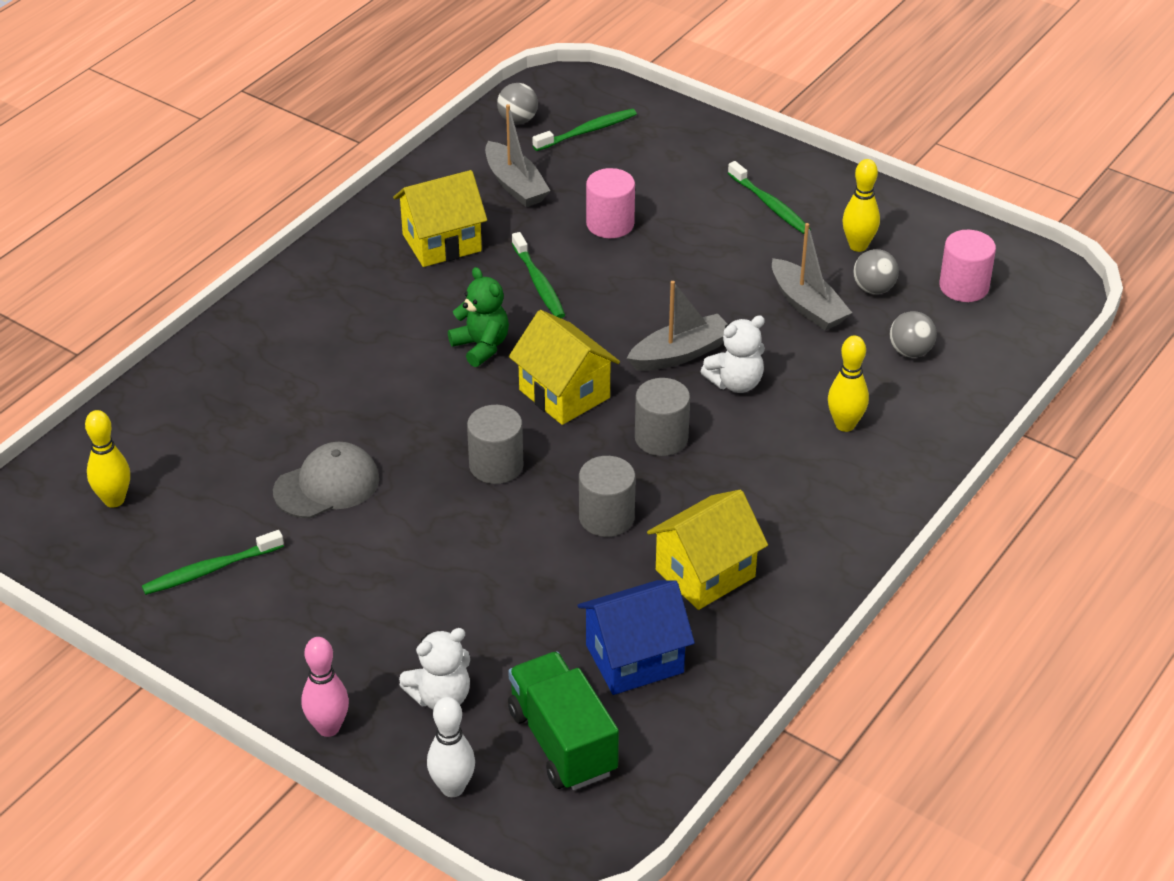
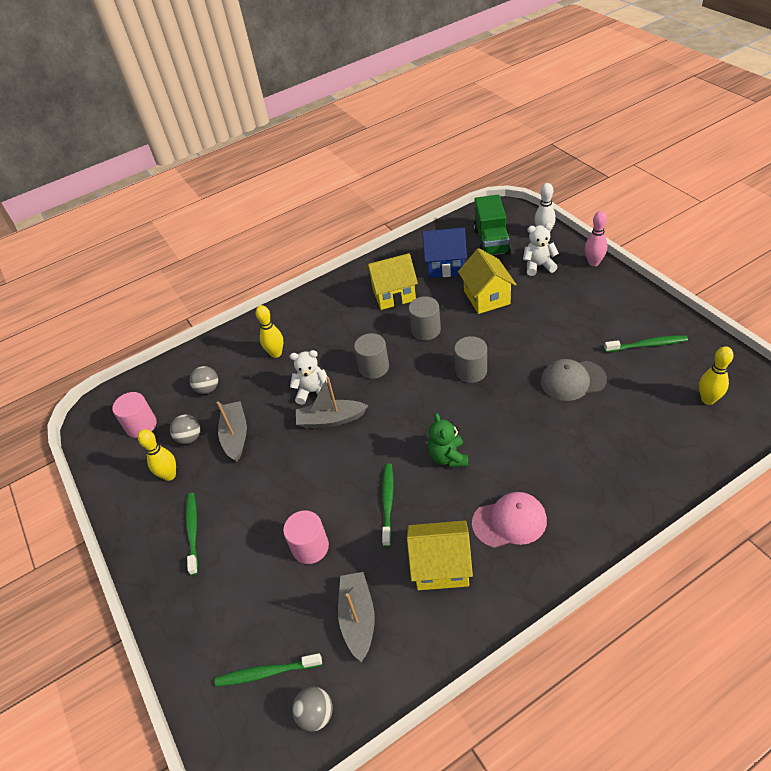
camera: 150 degrees left, 5 degrees up
(373, 299) = (509, 521): none -> pink cap
(564, 394) = (412, 408): yellow house -> yellow house (486, 297)

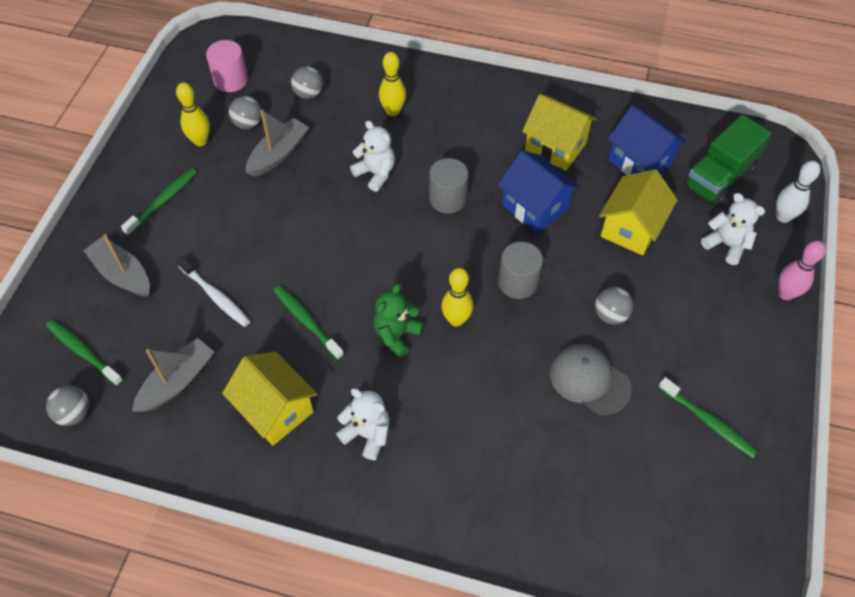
camera: 40 degrees right, 10 degrees up
(310, 547) = (215, 296): pink cylinder -> white toothbrush
(331, 420) = (357, 211): grey boat -> grey boat (122, 274)
(388, 502) = (306, 321): green toothbrush -> green toothbrush turned 90 degrees counterclockwise
(426, 330) = (535, 207): grey cylinder -> blue house
(509, 521) = (367, 434): pink cap -> white teddy bear
(536, 343) = (610, 315): none -> grey ball
(708, 399) = (682, 527): yellow bowling pin -> yellow bowling pin (456, 320)

